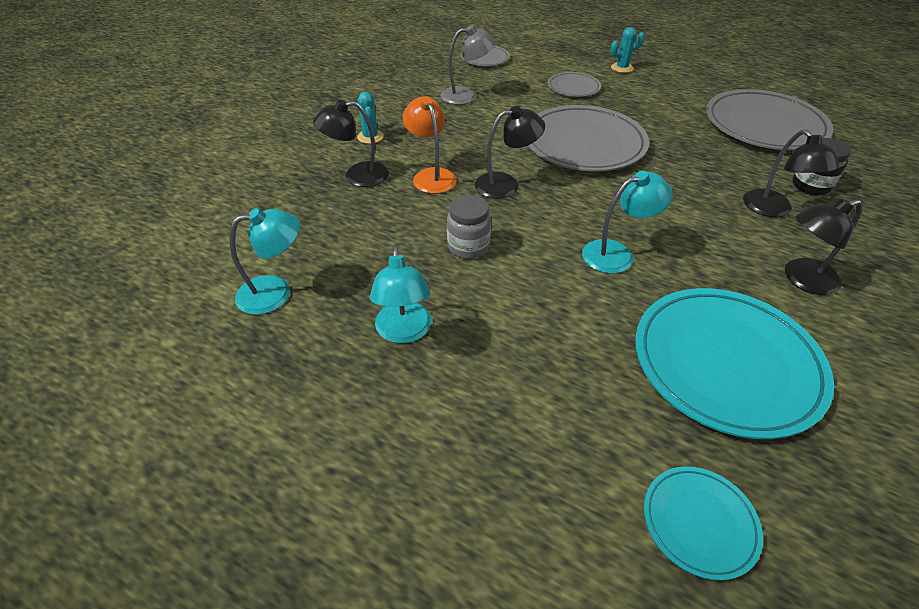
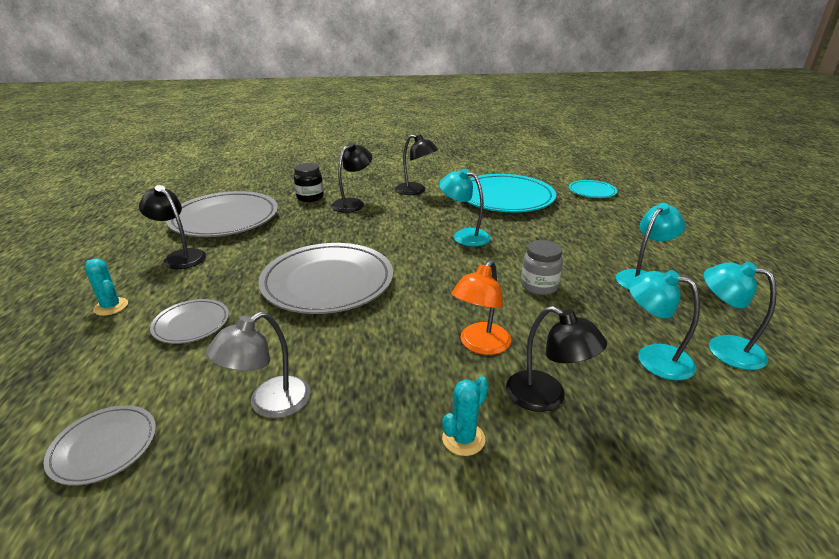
camera: 125 degrees left, 15 degrees down
(321, 244) = (653, 358): none -> turquoise lamp
(466, 95) = (269, 404): grey lamp -> grey lamp turned 90 degrees counterclockwise
(506, 184) = (440, 299): black lamp -> black lamp (180, 256)

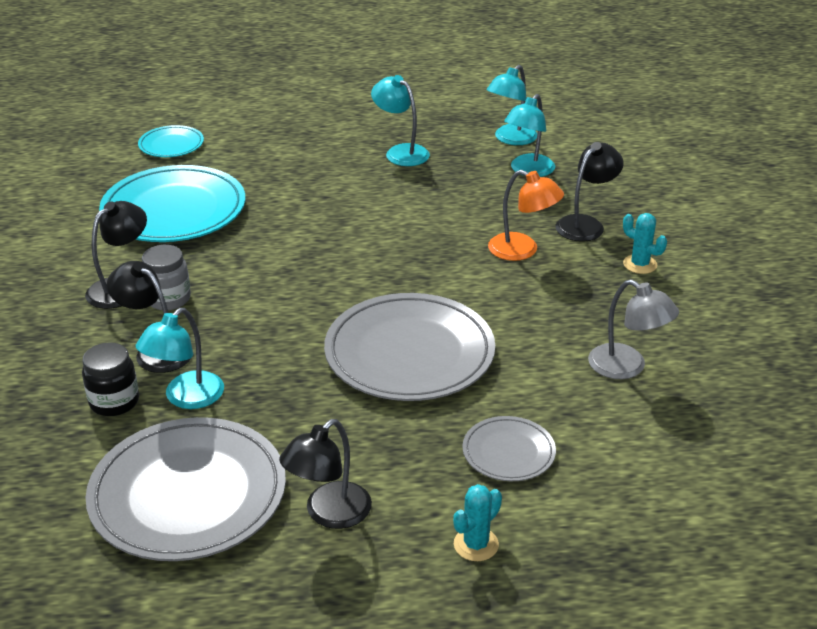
camera: 90 degrees left, 5 degrees up
(104, 447) = (704, 459): grey plate -> none
(464, 236) = (291, 249): turquoise lamp -> turquoise lamp (186, 398)
(539, 286) = (417, 209): grey jar -> grey jar (168, 299)

